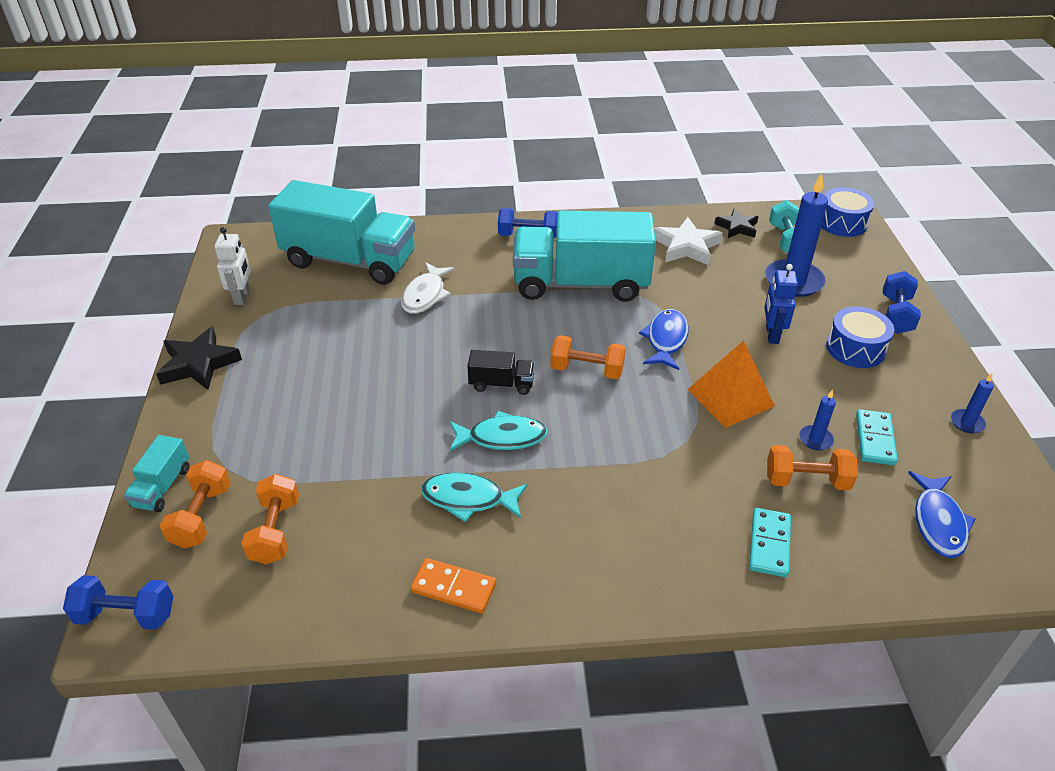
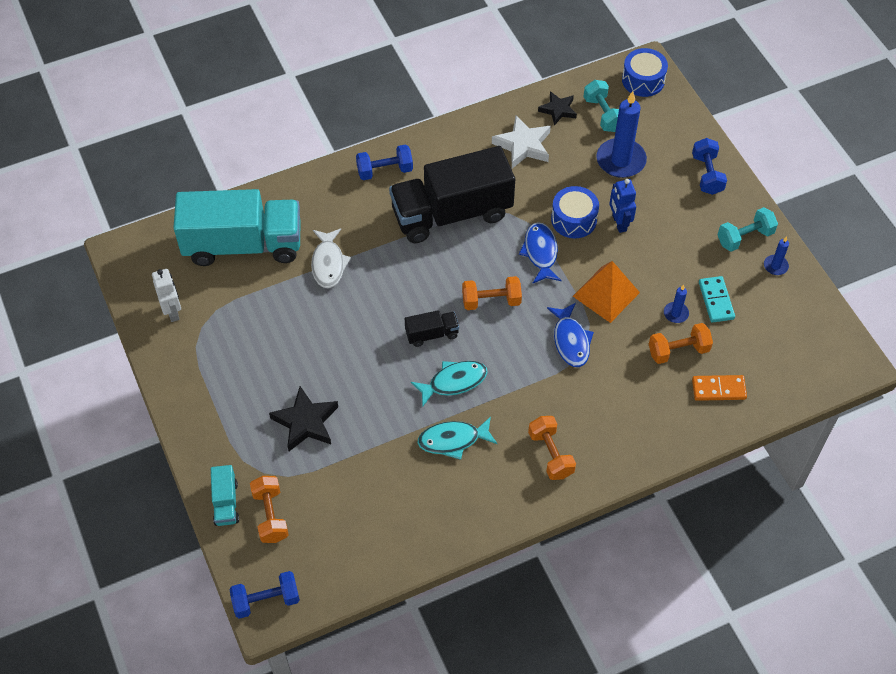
camera: 20 degrees left, 15 degrees up
(199, 364) = (181, 389): black star -> black star (305, 422)
(275, 531) = (331, 509): orange dumbbell -> orange dumbbell (551, 454)
(453, 587) = (474, 508): orange domino -> orange domino (718, 389)
(581, 284) = (452, 213): turquoise truck -> black truck
(769, 544) = (667, 409): turquoise domino -> none
(855, 348) = (684, 219): blue drum -> blue drum (574, 219)
(930, 384) = (744, 237): none -> turquoise dumbbell
(938, 522) = (770, 357): blue fish -> blue fish (570, 341)

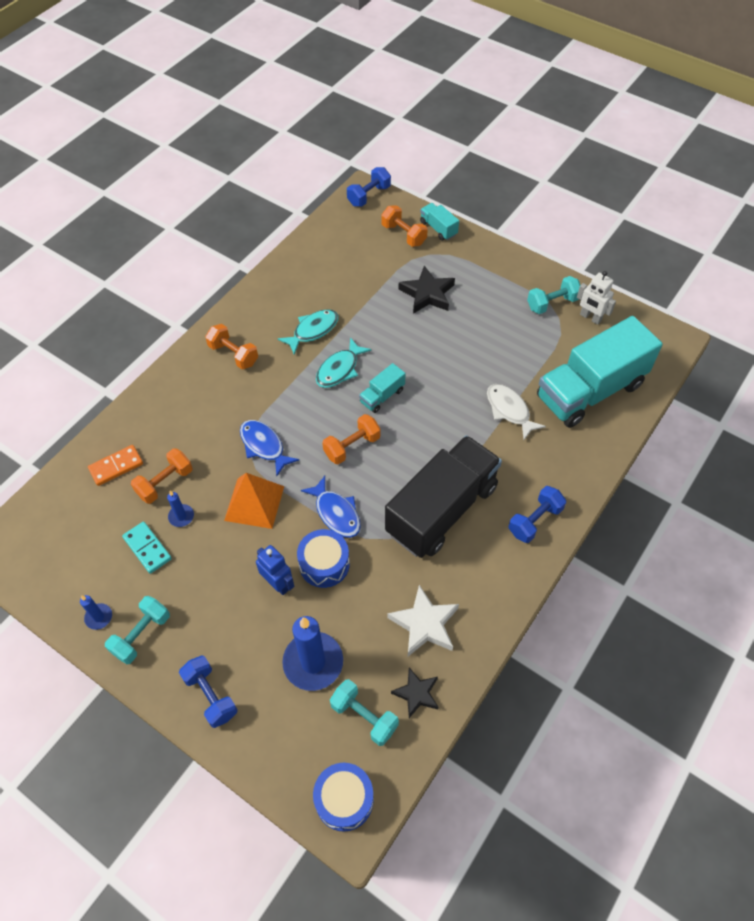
camera: 150 degrees right, 0 degrees up
(193, 345) = (552, 303): none -> turquoise dumbbell
(432, 334) = (382, 396): black truck -> turquoise truck

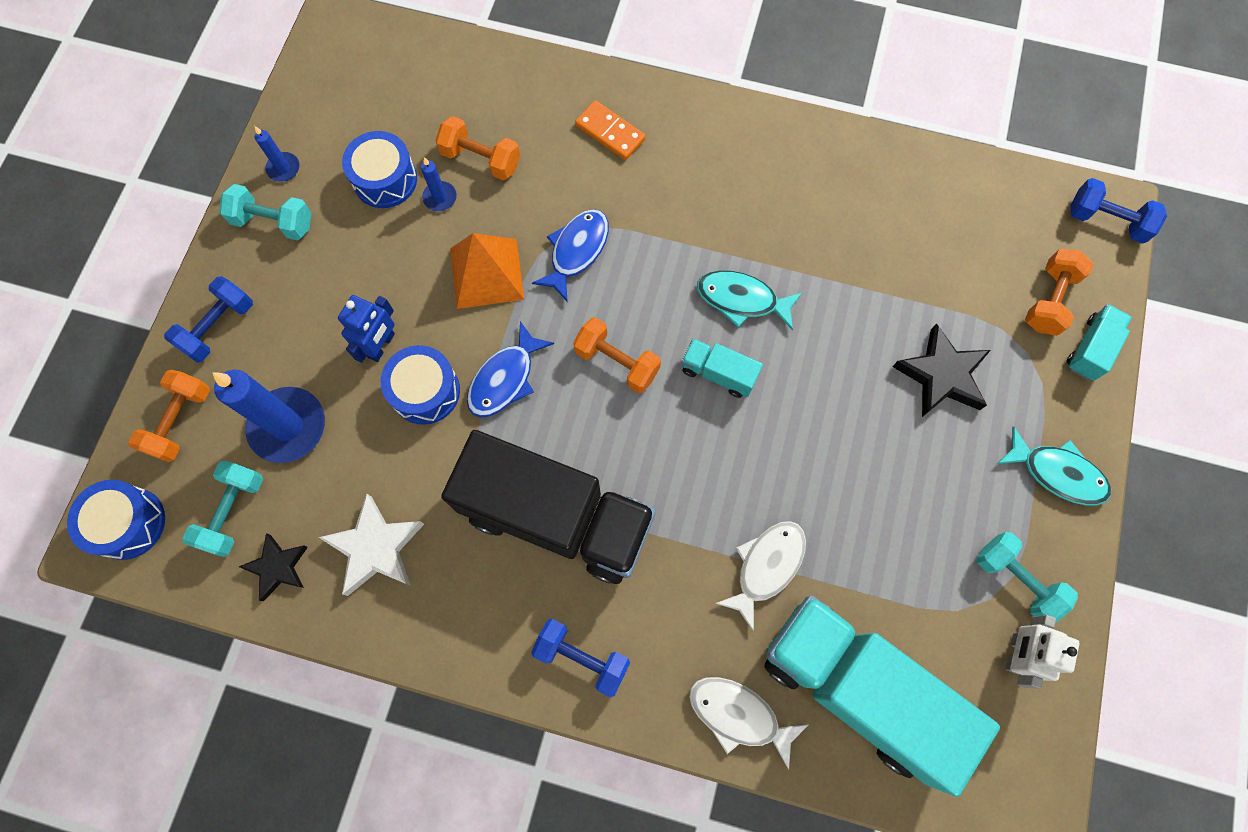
camera: 70 degrees right, 15 degrees up
(116, 466) = (485, 96): orange domino -> orange domino (610, 132)
(147, 548) = (385, 179): turquoise domino -> blue drum
(233, 354) = (710, 155): orange dumbbell -> orange dumbbell (180, 421)
(313, 330) = (796, 239): turquoise fish -> turquoise fish (1057, 473)
(590, 451) = (738, 715): none -> white fish

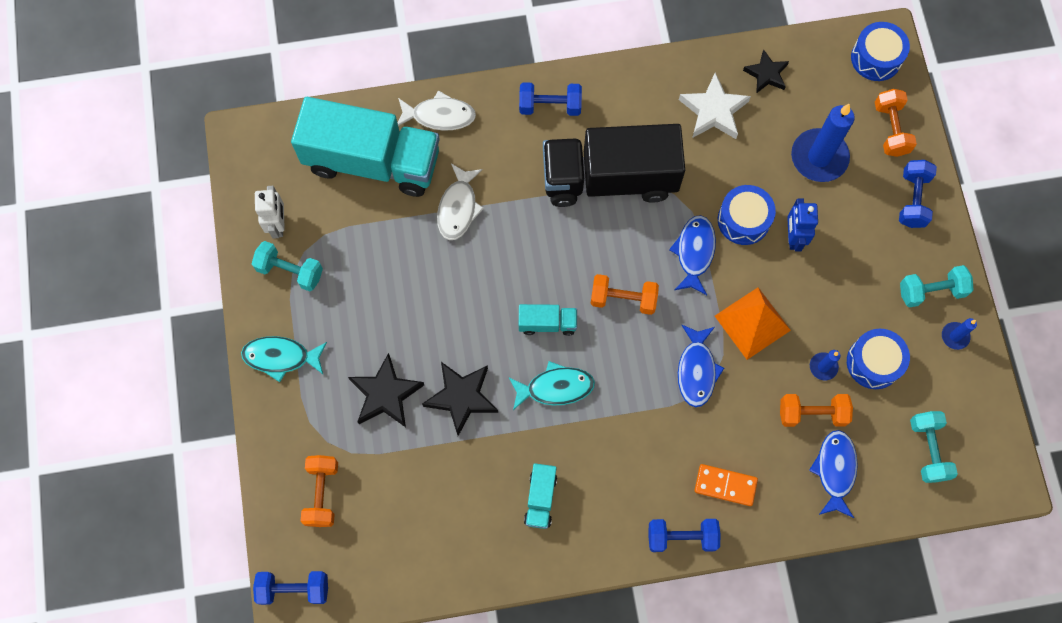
camera: 155 degrees right, 0 degrees up
(233, 512) = (816, 92): turquoise dumbbell -> turquoise dumbbell (928, 450)
(492, 101) = (835, 470): none -> blue fish
(680, 106) = (682, 537): none -> blue dumbbell
(853, 334) = (461, 397): none -> black star
(1090, 349) = (280, 466): turquoise truck -> turquoise truck (540, 499)

